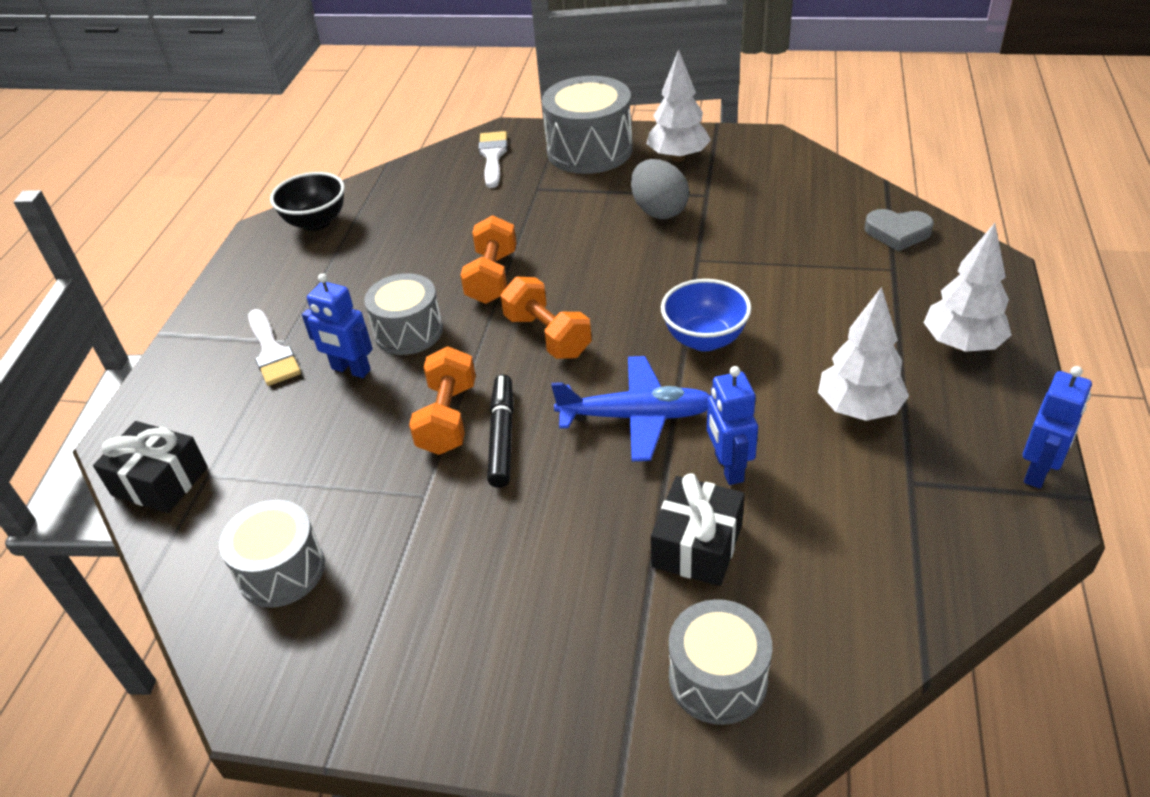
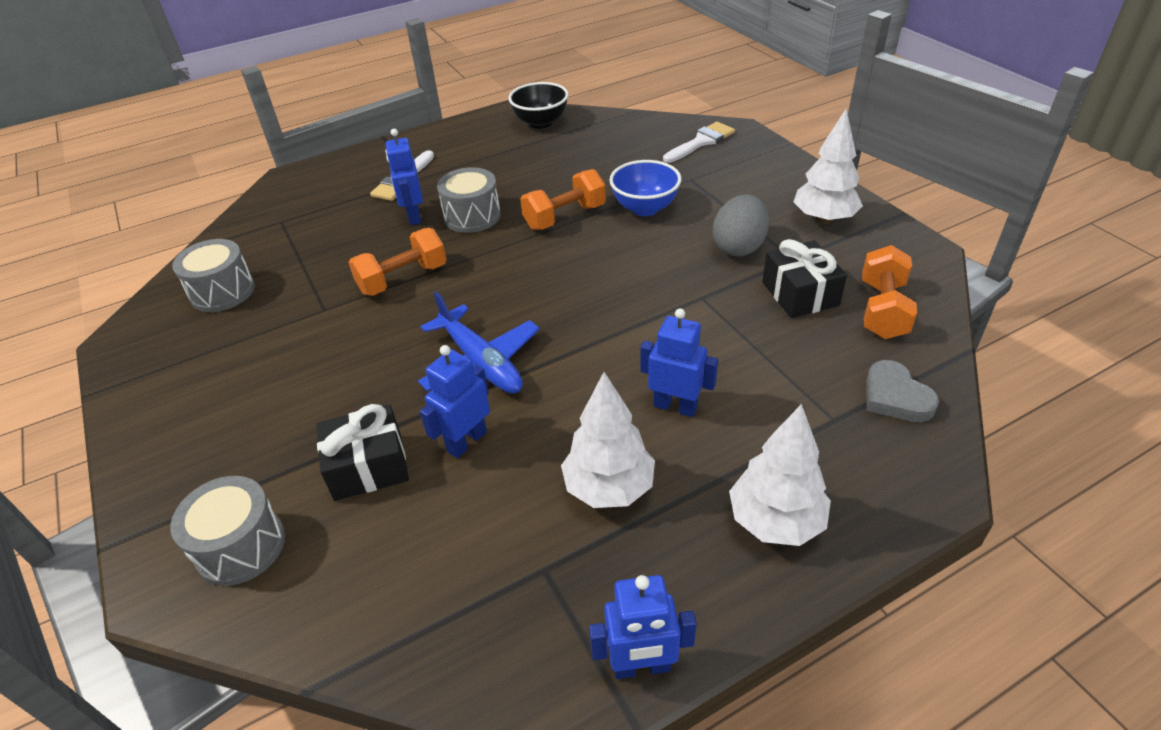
camera: 50 degrees right, 0 degrees up
(160, 481) = (263, 209): black gift -> black gift (800, 294)
(502, 436) = (405, 311): black marker -> none
(547, 336) = (528, 274): orange dumbbell -> orange dumbbell (882, 310)
(589, 150) = (770, 175): grey drum -> none
(704, 339) = (605, 352): blue bowl -> blue bowl (645, 208)
(805, 333) = (675, 406): none -> blue robot

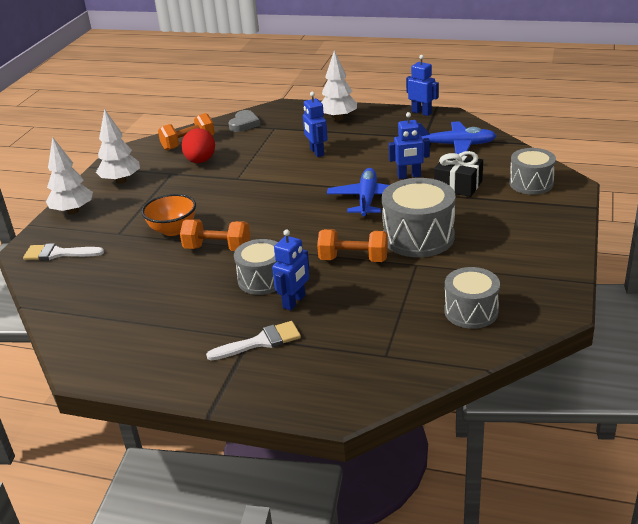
camera: 135 degrees left, 10 degrees down
(352, 343) = (418, 237): none -> grey drum
(456, 581) = (456, 145): none -> blue plane
(541, 123) = (92, 338): black bowl -> none
(609, 488) = (375, 144): white tree -> white tree (73, 211)
(645, 208) = (173, 230): blue bowl -> orange bowl
(739, 247) = (179, 189): grey egg -> none
(800, 294) = (200, 161): black gift -> red egg

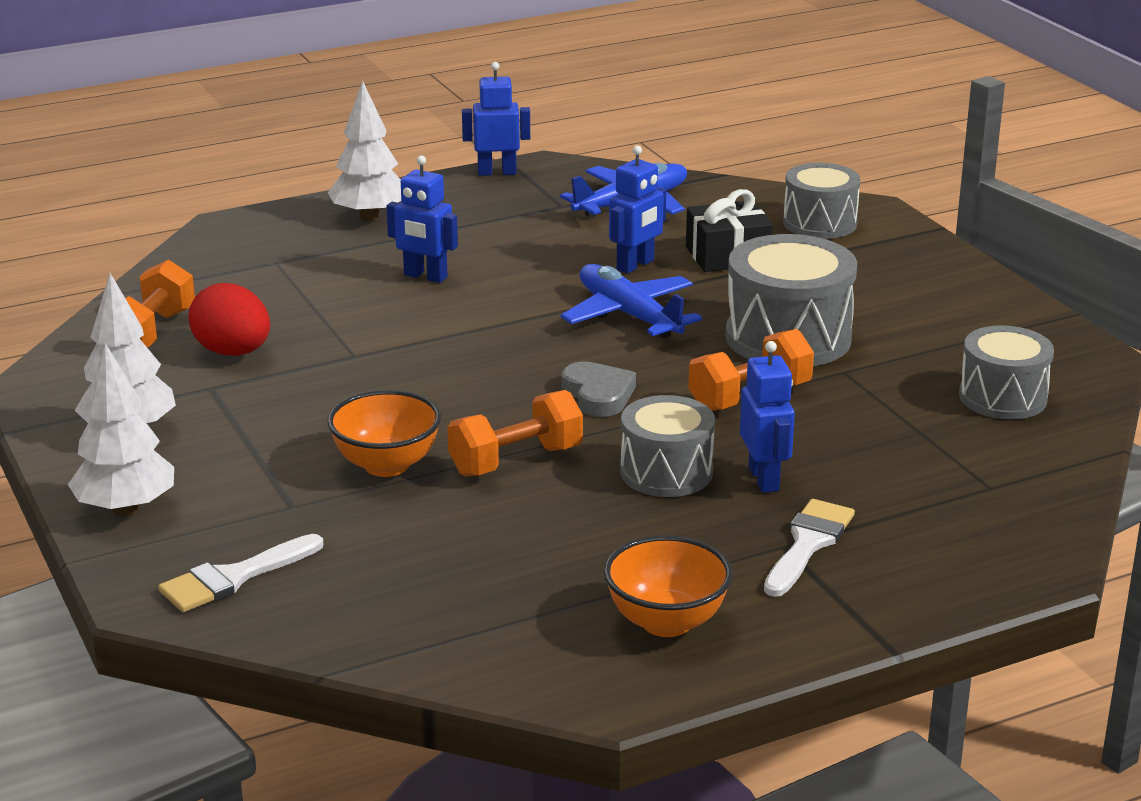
camera: 45 degrees left, 5 degrees down
(152, 348) = (666, 622): none -> orange bowl
(244, 124) = (205, 272): grey heart -> grey heart (598, 395)

